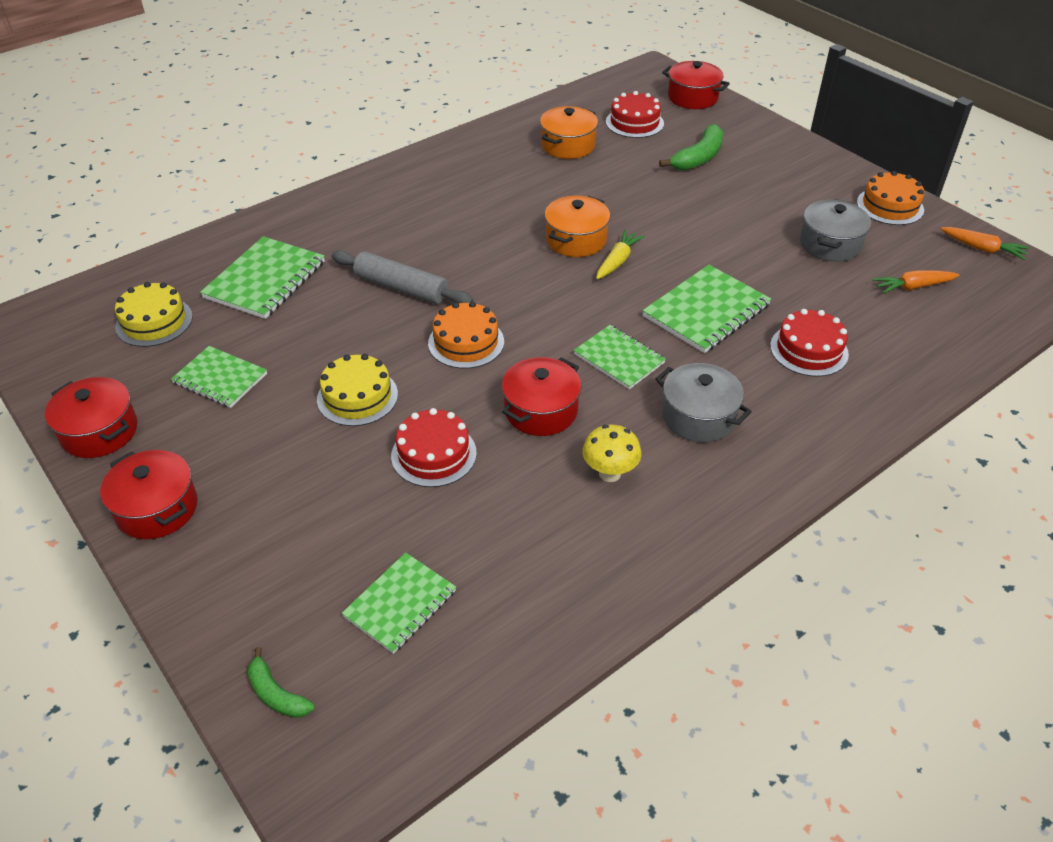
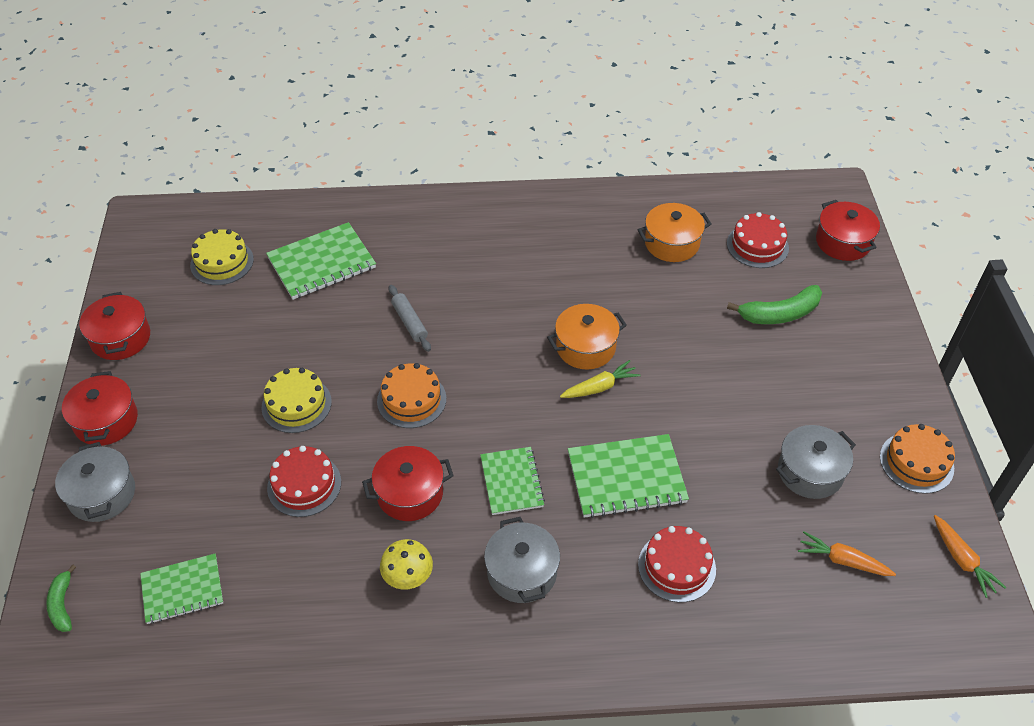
camera: 35 degrees right, 5 degrees up
(220, 378) = (223, 336): green notebook -> none
(220, 573) = (102, 494): none -> grey pot
(401, 288) = (409, 322): grey rolling pin -> grey rolling pin, size x0.64

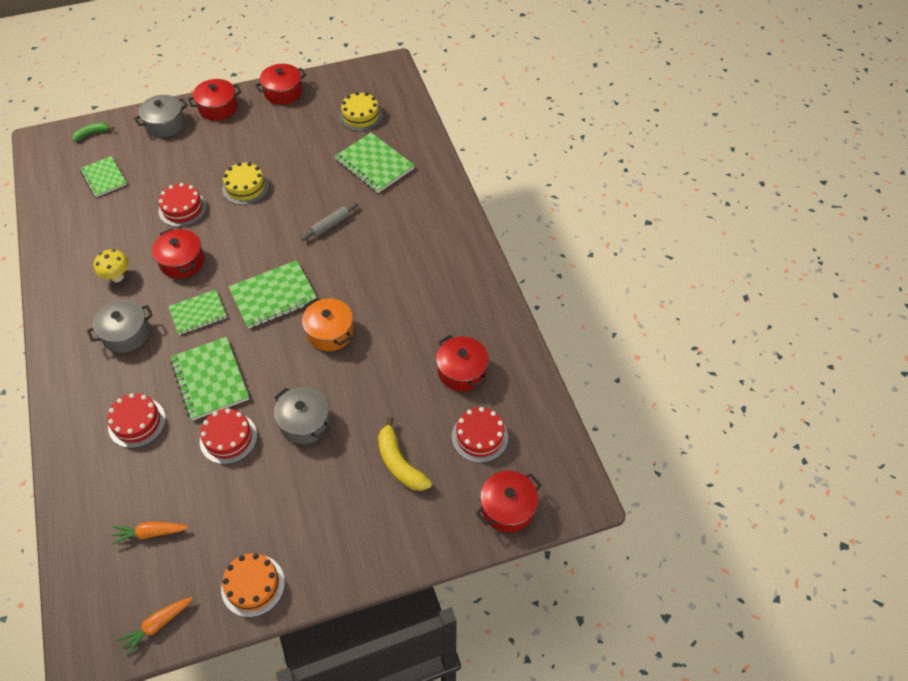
camera: 75 degrees right, 5 degrees up
(411, 400) = (260, 243): orange cake -> none
(509, 396) = (273, 296): none -> green notebook
(600, 387) = (292, 348): yellow carrot -> none
(671, 243) = (462, 371): orange pot -> red pot
(719, 466) = (228, 438): none -> red cake
(779, 314) = (399, 463): green banana -> yellow banana
(810, 472) = (231, 502): grey pot -> grey pot (305, 422)
(842, 560) = (150, 533): orange carrot -> orange carrot turned 105 degrees counterclockwise

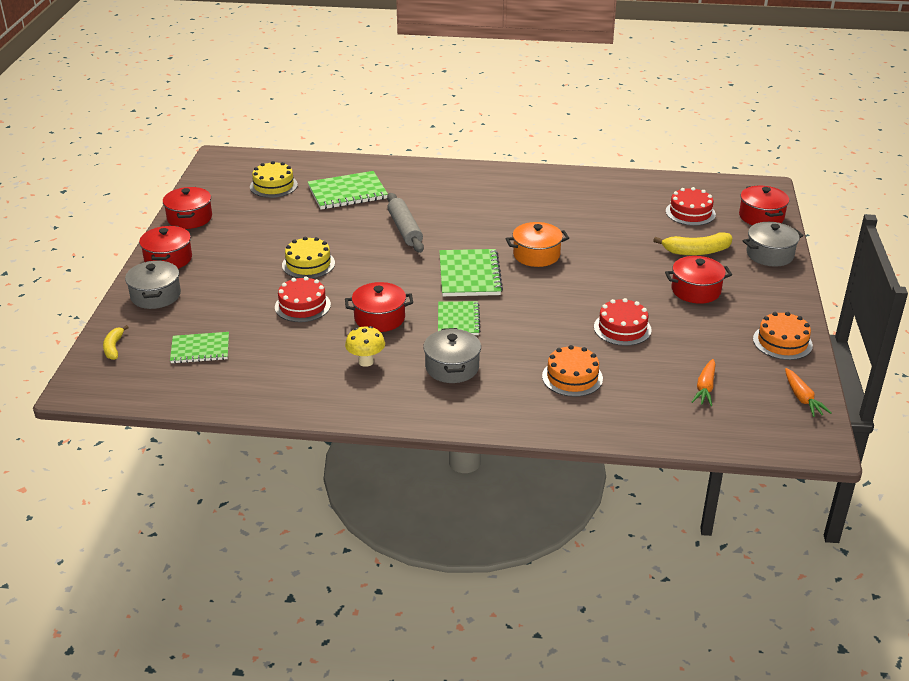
camera: 65 degrees left, 20 degrees down
(92, 134) = (114, 347): green banana -> yellow banana
(137, 422) = (572, 377): red cake -> orange cake
(210, 379) = (547, 327): green notebook -> none
(305, 422) = (629, 286): grey pot -> grey pot (769, 254)
(330, 225) = (405, 229): grey rolling pin -> grey rolling pin, size x1.55
(462, 371) = (621, 205): red pot -> red pot (696, 290)

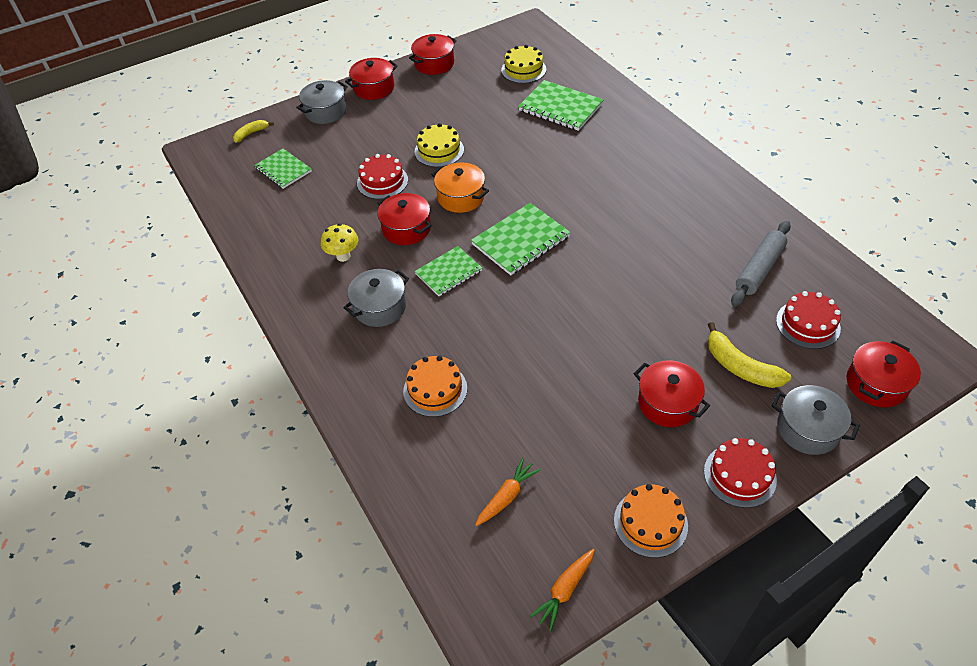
camera: 55 degrees right, 15 degrees up
(405, 229) = (545, 167): grey rolling pin -> grey rolling pin (759, 269)
(536, 255) = (598, 262): orange pot -> orange pot (461, 197)
(622, 328) = (544, 383): red cake -> red cake (739, 475)
(705, 388) = (507, 496): orange carrot -> orange carrot turned 150 degrees clockwise

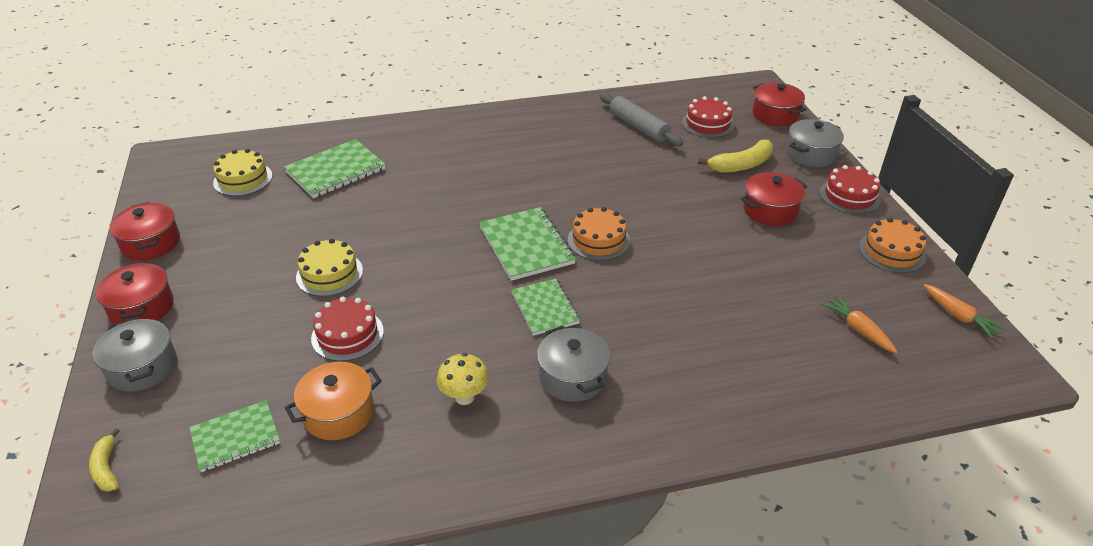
camera: 75 degrees left, 10 degrees down
(406, 229) = (451, 329): red pot -> none
(435, 389) = (714, 353): orange cake -> orange cake (598, 240)
(461, 197) = (427, 273): orange pot -> orange pot (339, 413)

